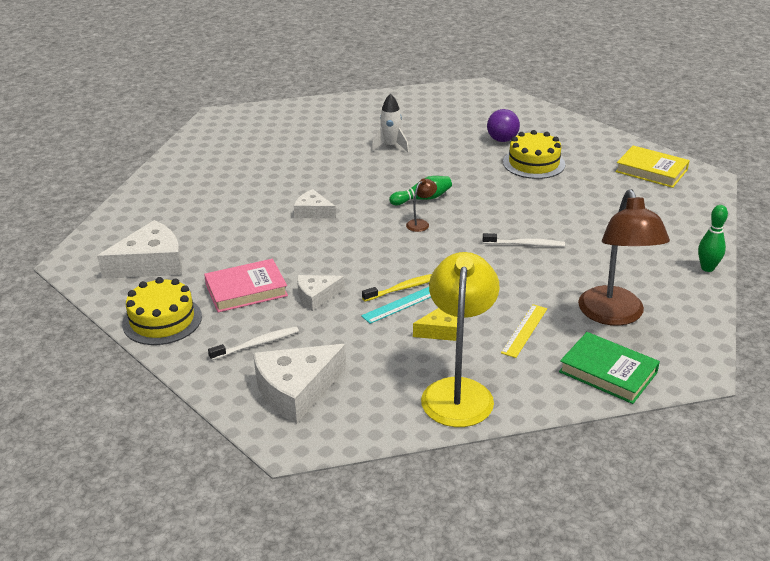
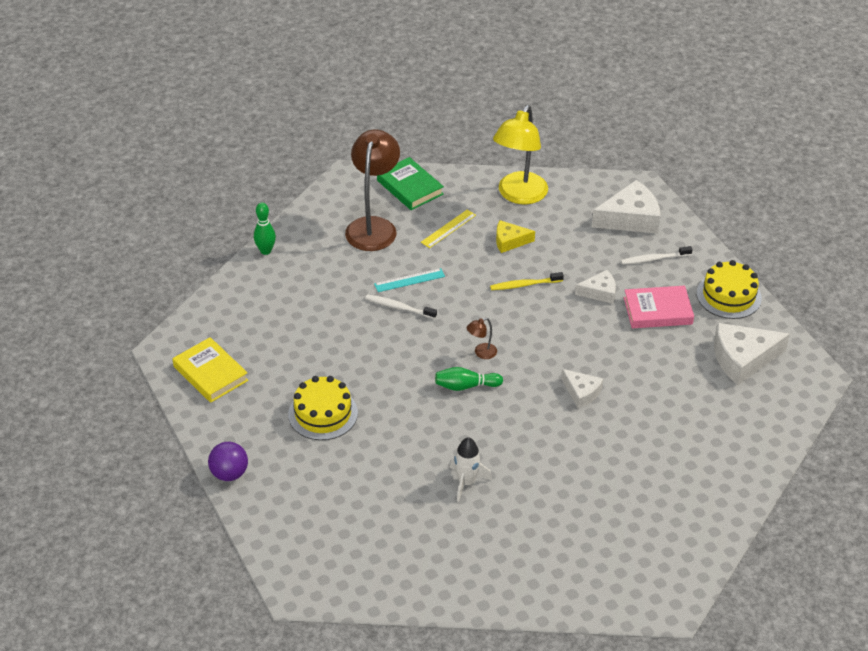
camera: 165 degrees left, 10 degrees up
(400, 305) = (533, 270): turquoise ruler -> turquoise ruler (409, 280)
(502, 140) = (333, 463): purple ball -> purple ball (229, 473)

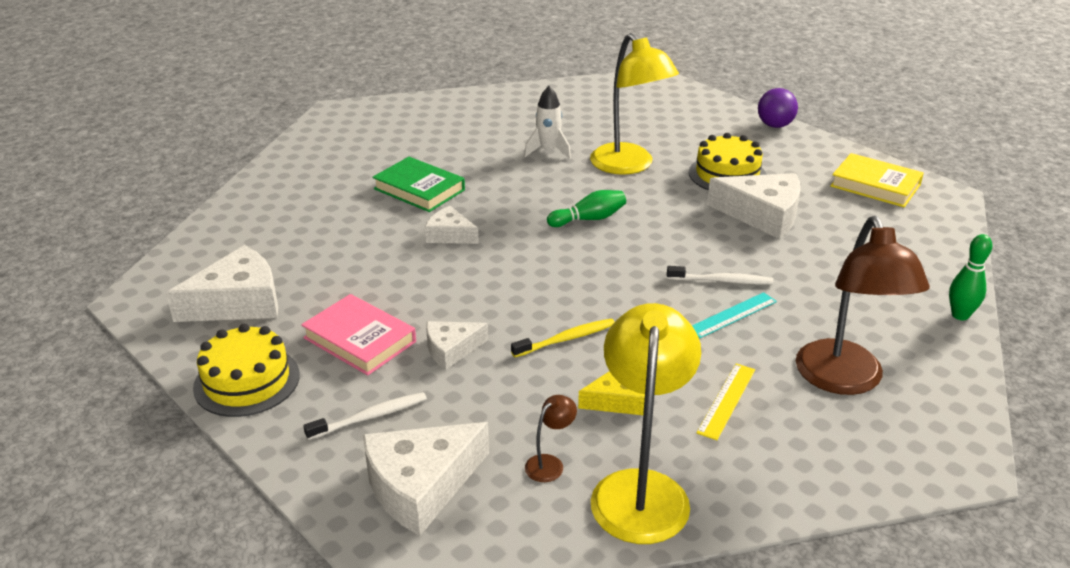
camera: 165 degrees right, 10 degrees down
(326, 361) = (763, 215): none -> white cheese
(401, 444) = (629, 166): none -> yellow lamp
(409, 187) = (842, 462): green book -> green book (419, 189)
(481, 353) = (587, 251): brown lamp -> brown lamp (550, 463)
(657, 311) = (360, 340): pink book -> pink book turned 60 degrees clockwise

